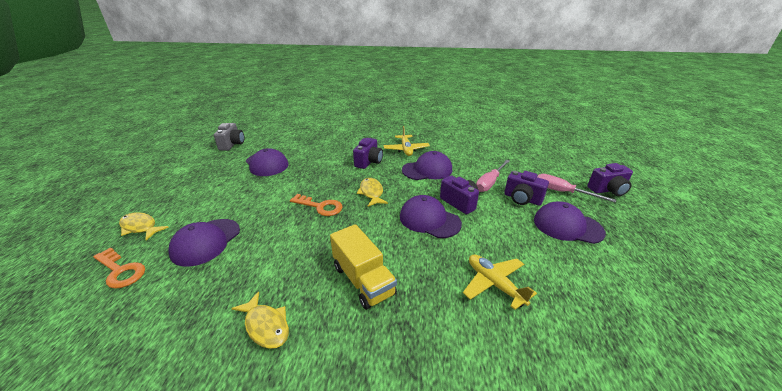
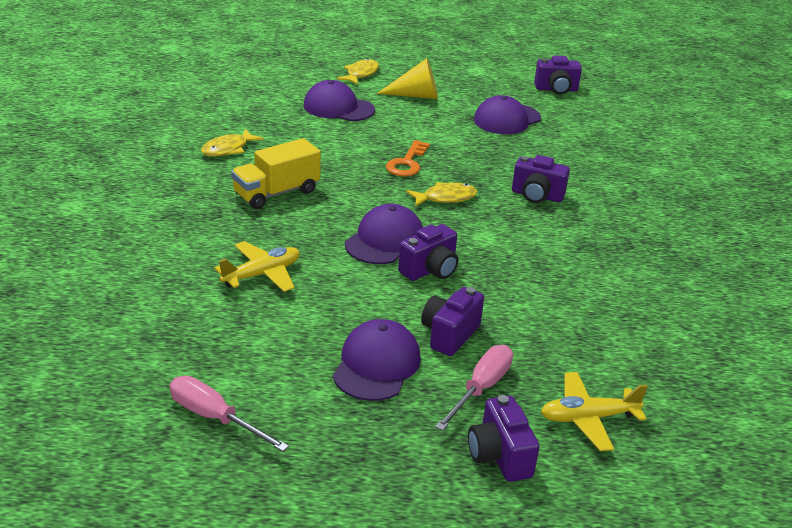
camera: 85 degrees right, 0 degrees up
(120, 271) = (299, 80): orange key -> none
(207, 198) = (415, 96): none -> yellow cone
(232, 144) = (556, 89): grey camera -> purple camera
(406, 149) = (596, 232): yellow plane -> yellow plane (588, 418)
(427, 170) = (525, 249): purple cap -> none
(490, 182) = (497, 309): pink screwdriver -> pink screwdriver (214, 417)

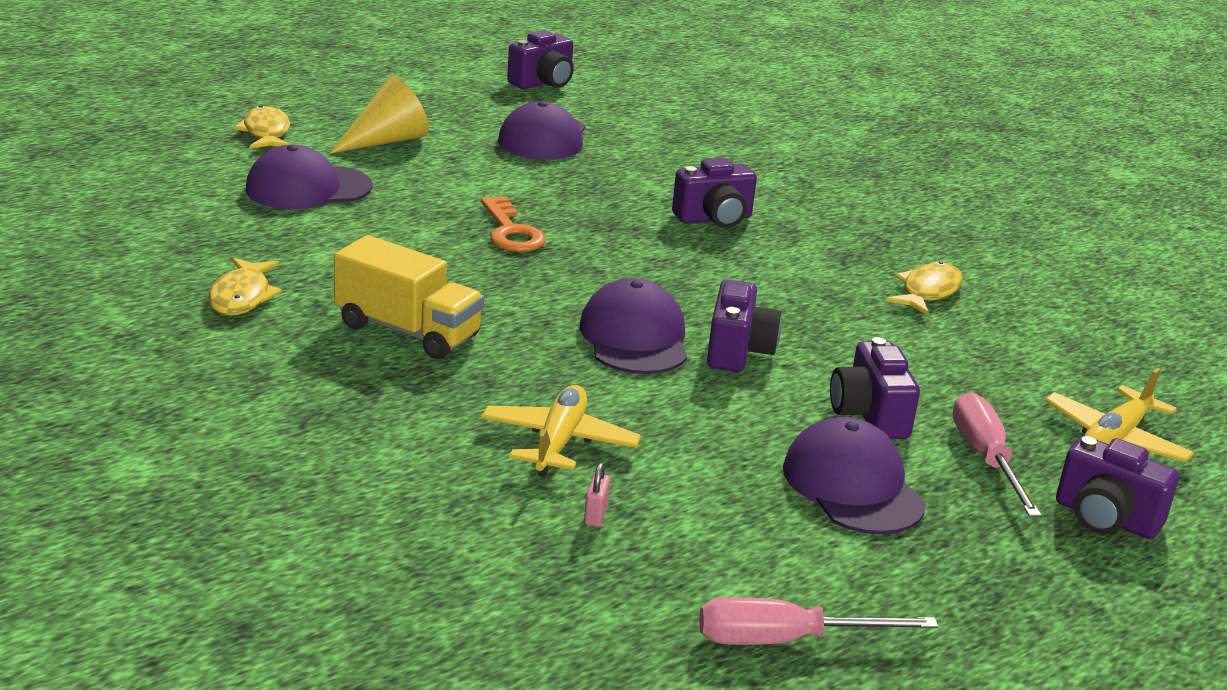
camera: 40 degrees left, 5 degrees down
(223, 316) = (595, 515): none -> pink padlock
(276, 193) = (407, 331): yellow truck -> yellow truck turned 75 degrees counterclockwise
(445, 198) = (622, 259): yellow fish -> yellow fish (928, 292)

